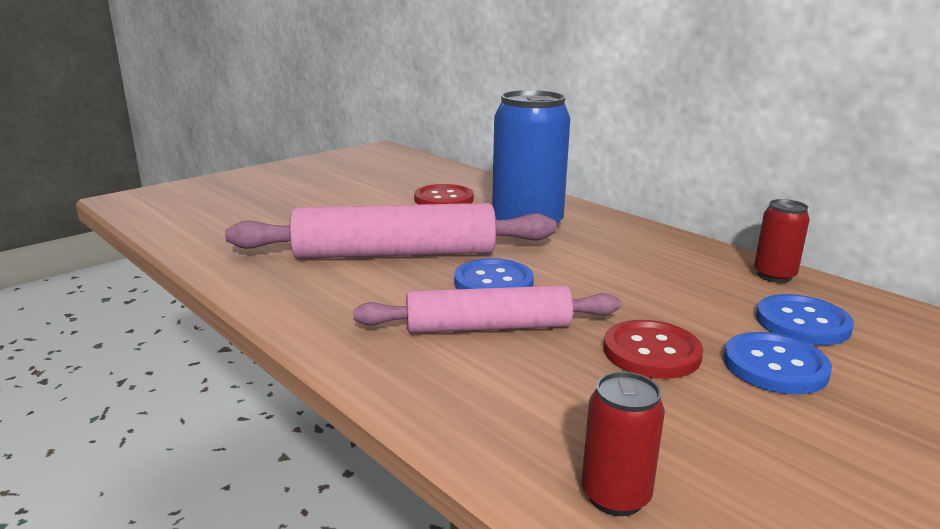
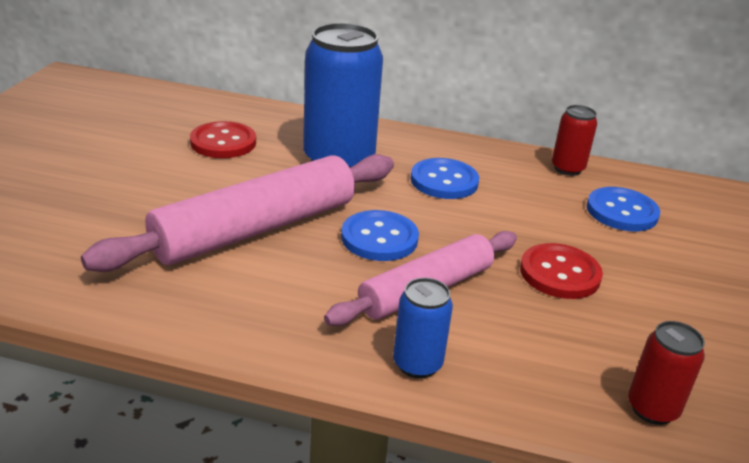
camera: 35 degrees left, 10 degrees up
(406, 375) = (417, 364): none -> blue can
(775, 366) = (640, 259): blue button -> blue button (444, 181)

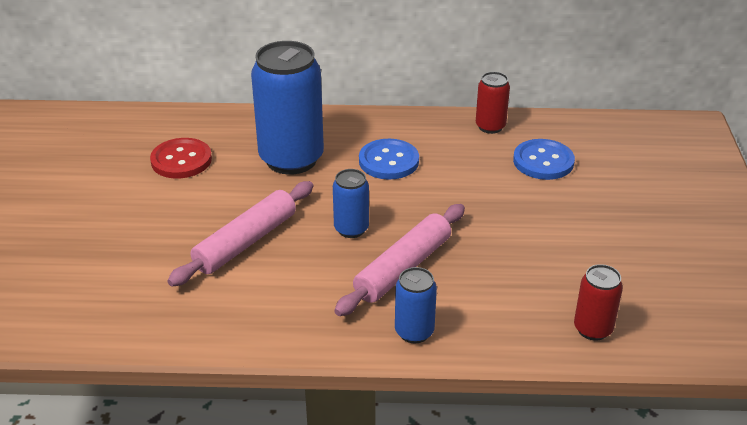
camera: 10 degrees left, 5 degrees up
(256, 229) = (246, 242): pink rolling pin -> pink rolling pin, size x0.66
(379, 238) = (351, 229): blue button -> blue can
(560, 273) = (504, 231): red button -> none

